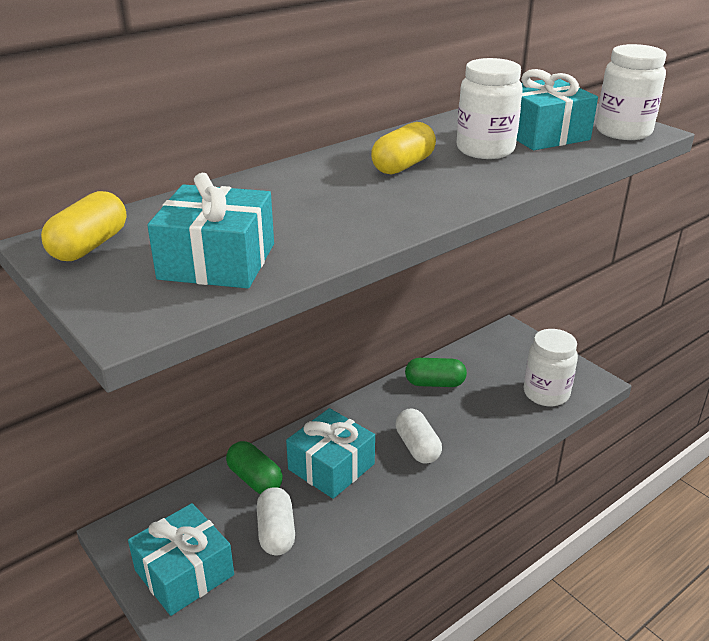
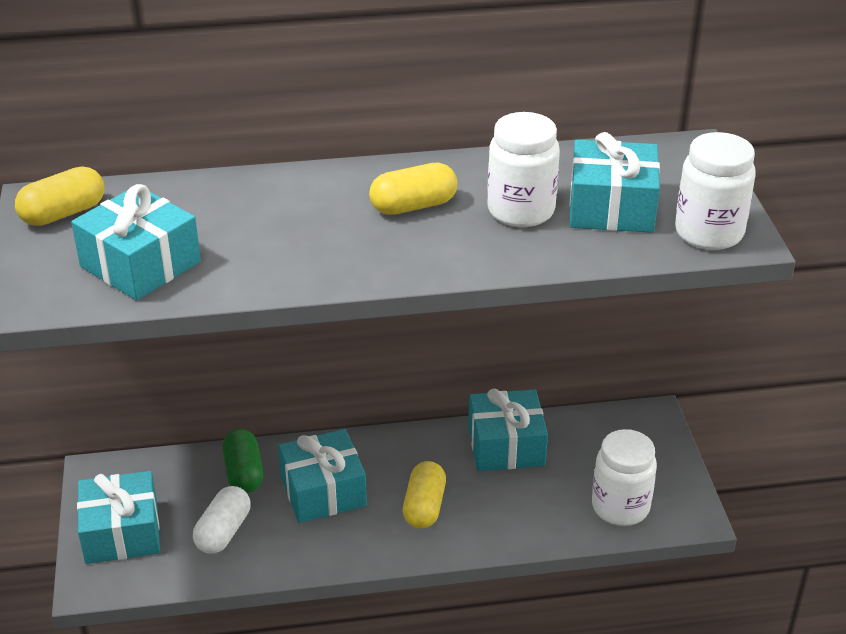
camera: 30 degrees right, 5 degrees up
(417, 447) = (424, 507): white capsule -> yellow capsule
(435, 383) = (506, 445): green capsule -> turquoise gift

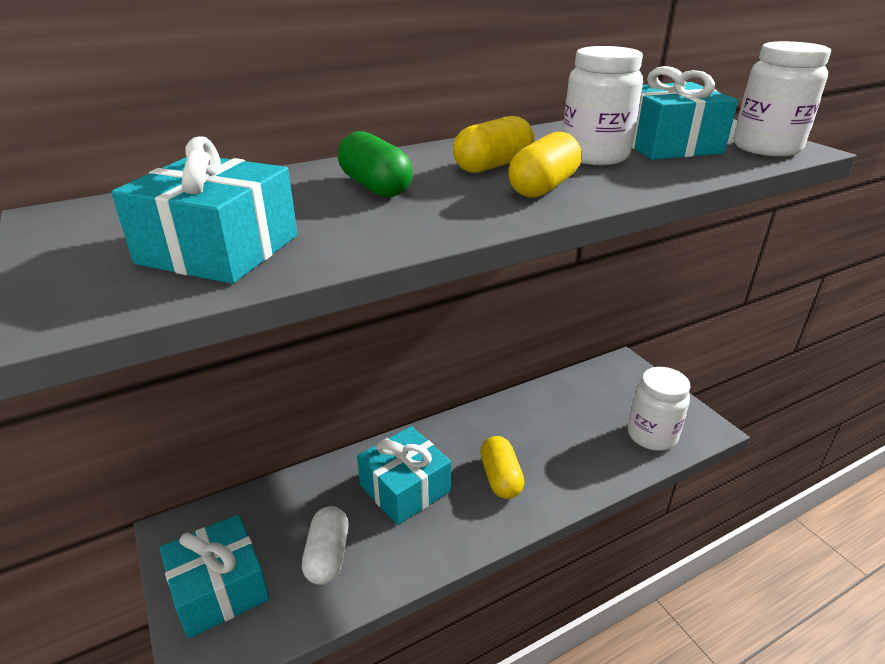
camera: 20 degrees left, 5 degrees down
(63, 213) = (92, 221): yellow capsule -> yellow capsule (543, 187)
(244, 473) = (324, 491): green capsule -> green capsule (375, 187)
(506, 445) = (534, 410): turquoise gift -> none

